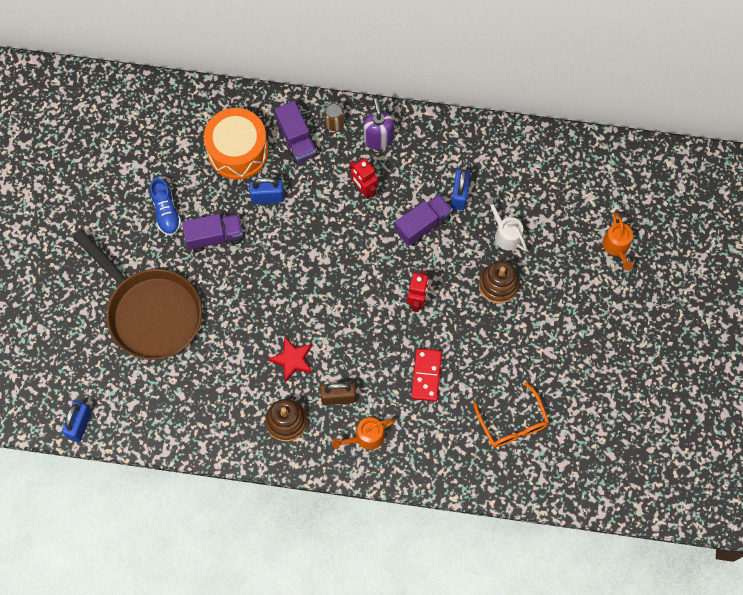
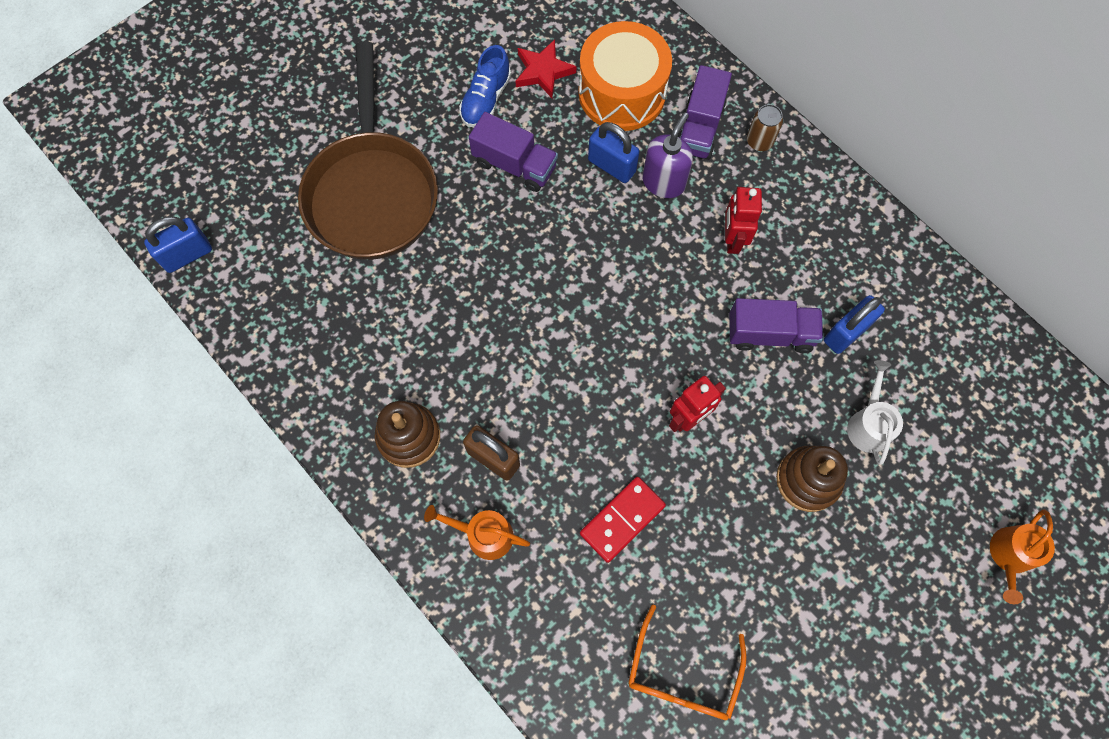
camera: 40 degrees right, 0 degrees up
(292, 360) = (479, 370): red star -> red star (543, 72)
(378, 138) = (798, 195): purple soap dispenser -> purple soap dispenser (663, 182)

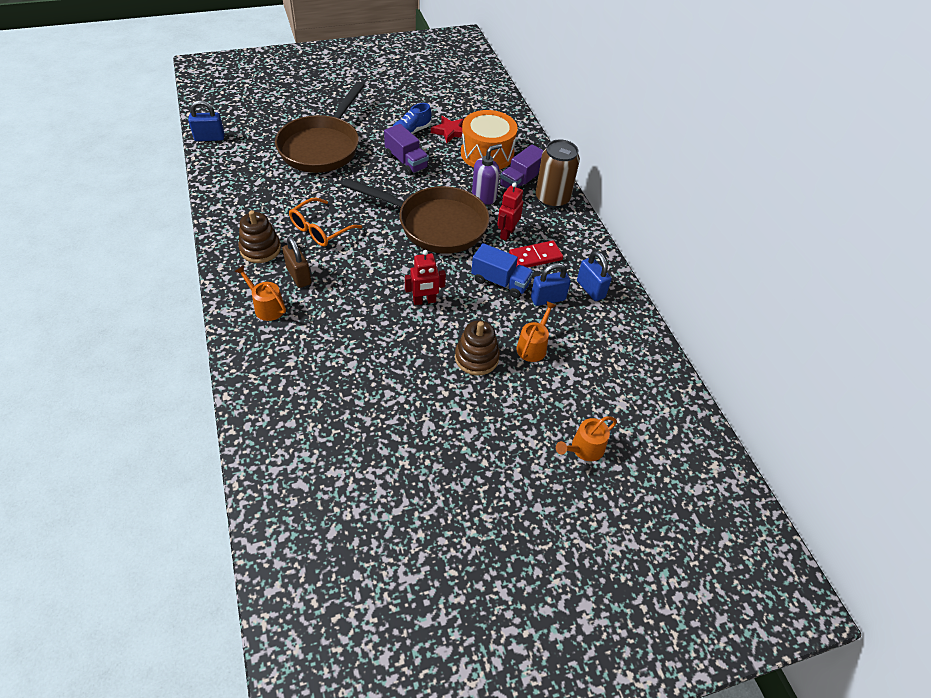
camera: 20 degrees right, 20 degrees down
(611, 166) = (459, 180): blue padlock -> blue padlock (590, 289)
(622, 520) = (350, 332): red domino -> red domino (535, 257)
(626, 269) = (436, 224): none -> brown pan
(682, 674) = (331, 420): orange glasses -> orange glasses (320, 229)
(759, 141) = (552, 198): brown can -> brown can, size x2.02
(770, 333) = (500, 282): purple truck -> blue truck
(868, 424) = (533, 346): white watering can -> orange watering can

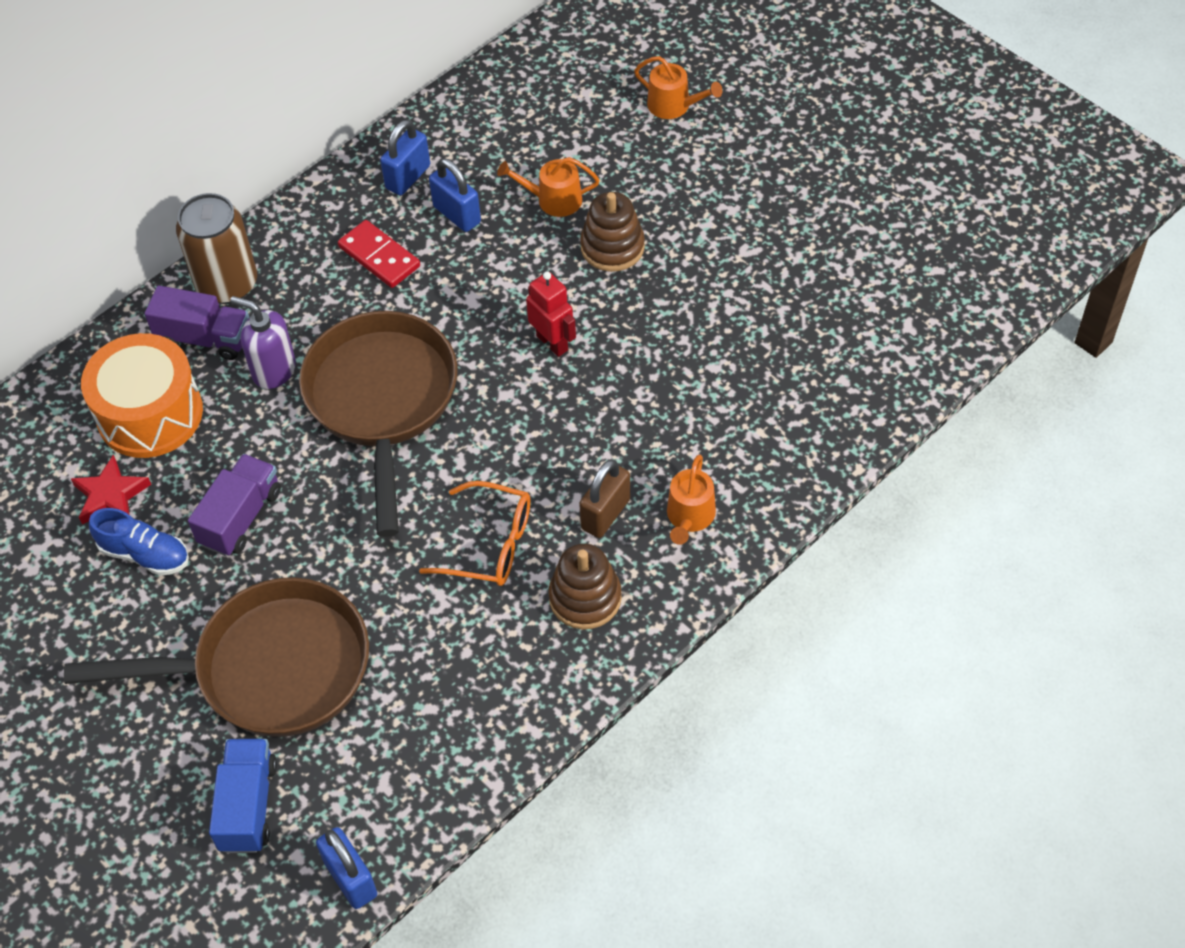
camera: 110 degrees left, 5 degrees up
(500, 282) = (458, 276): blue truck -> blue truck (248, 805)
(507, 233) = (348, 308): red robot -> none

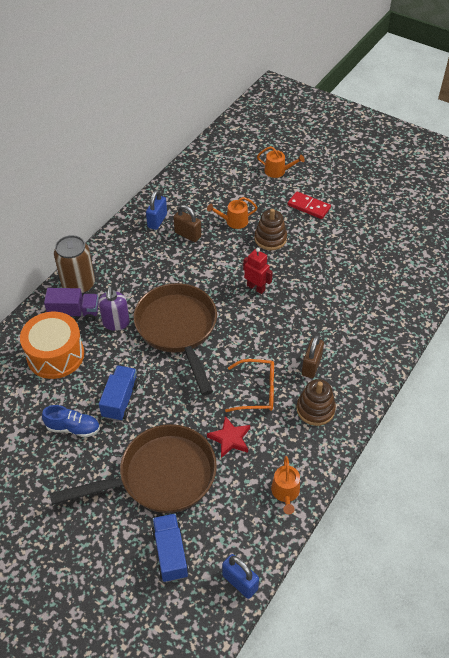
camera: 15 degrees left, 5 degrees down
(111, 495) = (45, 400): red star -> red star (230, 439)
(240, 517) = (120, 400): purple truck -> blue truck
(273, 370) = (116, 323): purple soap dispenser -> purple soap dispenser turned 105 degrees counterclockwise
(379, 256) = (154, 260): red domino -> red domino (308, 207)
(457, 214) = (187, 235): blue padlock -> brown padlock
(689, 517) = (354, 360): orange watering can -> orange watering can (285, 492)

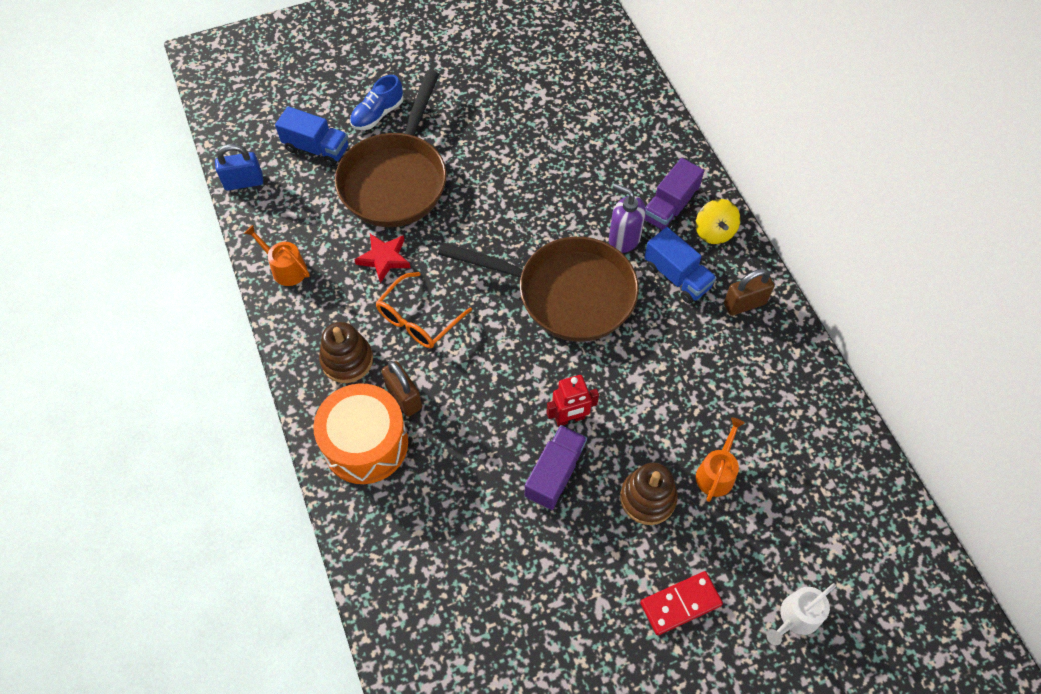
camera: 125 degrees right, 10 degrees up
(55, 355) = (618, 165): orange drum -> orange drum (365, 444)
(73, 428) = (510, 139): blue shoe -> blue shoe (378, 114)
(78, 284) = (714, 232): brown can -> yellow spinning top
(120, 400) = (512, 192): blue truck -> blue truck (677, 277)
(157, 221) = (780, 375): blue padlock -> none
(187, 235) = (726, 397): brown padlock -> brown padlock (744, 304)
(277, 171) = (796, 617): orange watering can -> white watering can
(291, 278) = (555, 474): none -> purple truck

